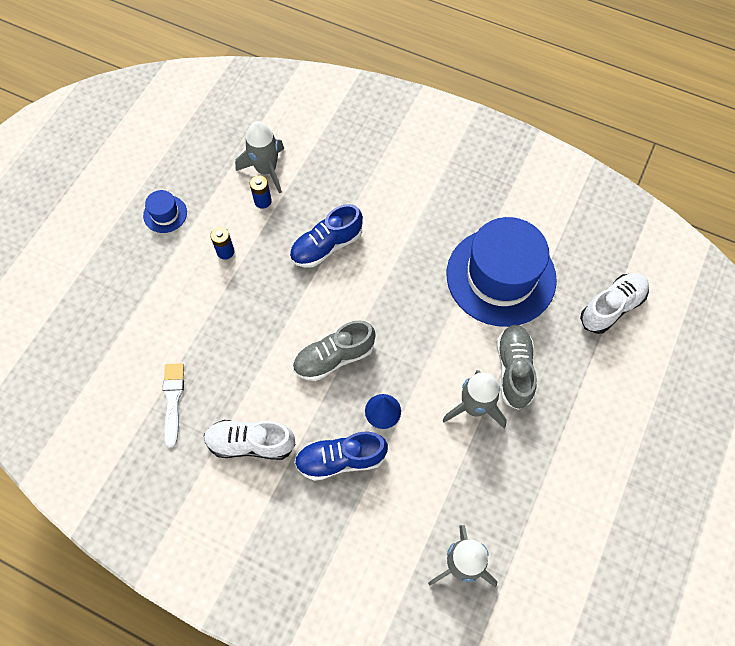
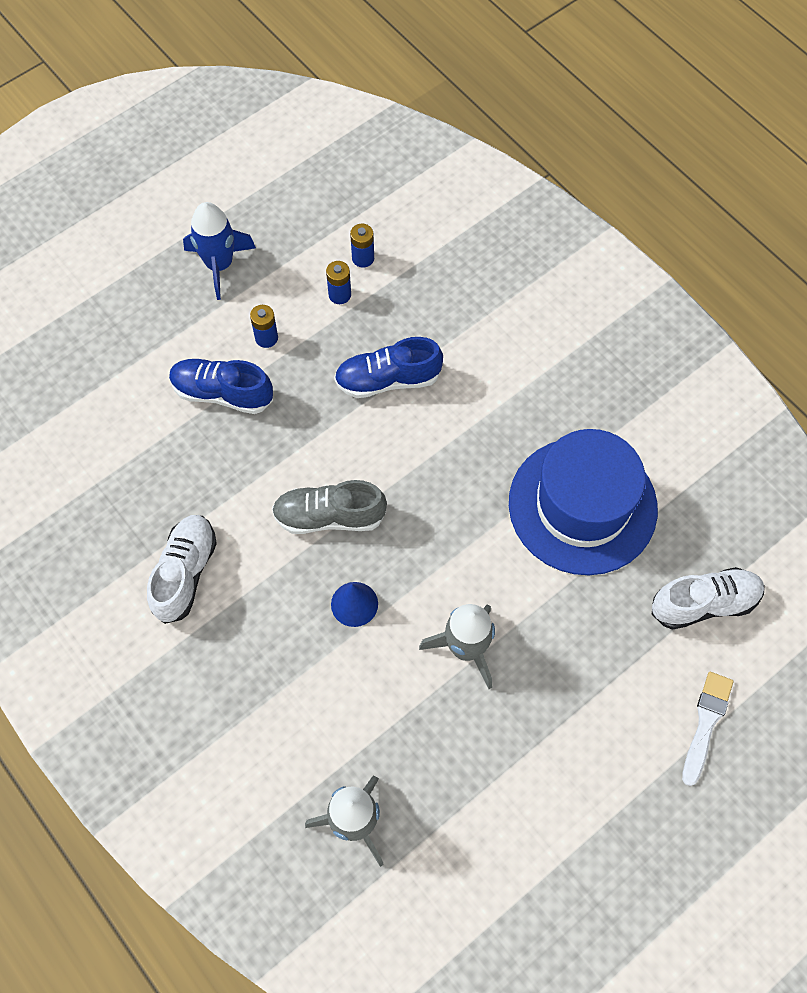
camera: 25 degrees right, 0 degrees up
(165, 214) = (219, 265): blue hat -> blue rocket
(173, 400) = (124, 485): white brush -> white brush (706, 723)
(250, 443) = (185, 573): white shoe -> white shoe turned 75 degrees clockwise
(266, 170) = (363, 258): grey rocket -> blue battery
(340, 459) = (277, 637): blue shoe -> blue shoe (222, 393)
(514, 370) = (538, 625): grey shoe -> none

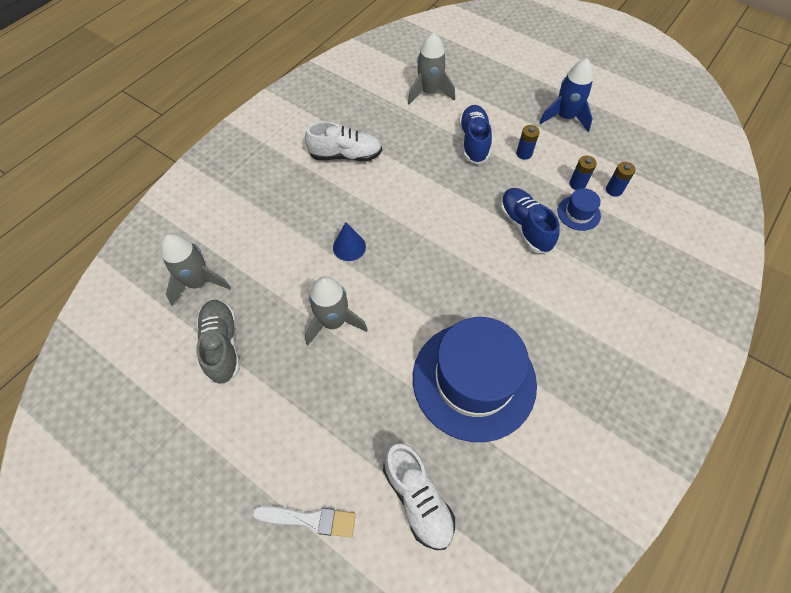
camera: 75 degrees right, 5 degrees down
(99, 423) = (429, 92): none -> grey rocket
(329, 516) = (408, 218): grey shoe -> grey shoe (222, 345)
(386, 311) = (578, 213): none -> blue hat

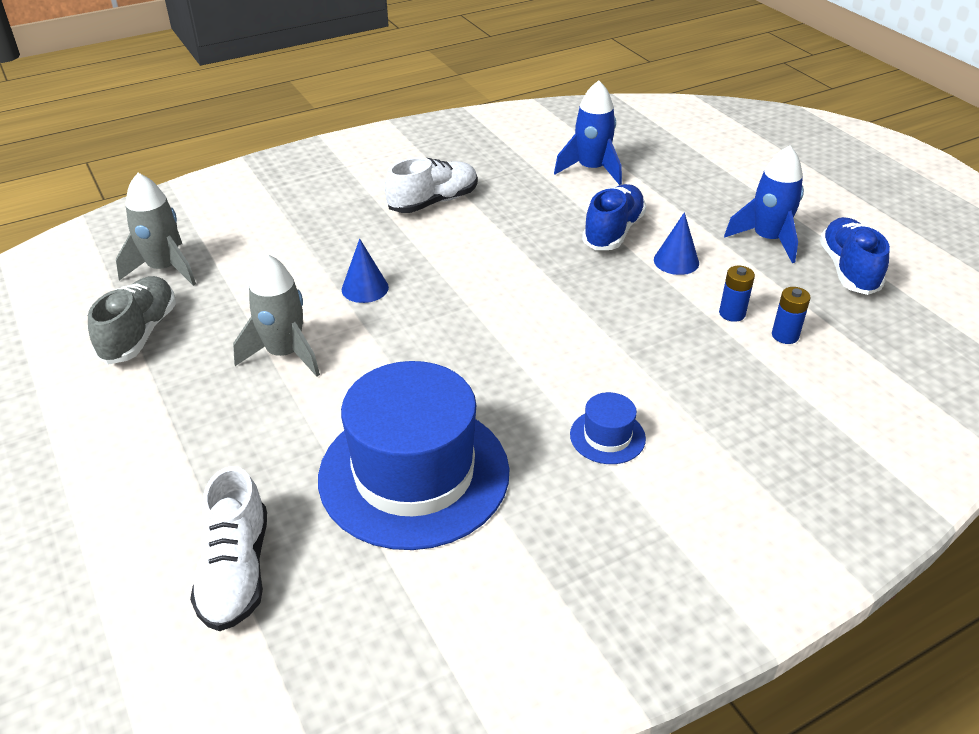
camera: 25 degrees right, 20 degrees down
(310, 519) = (90, 537): white brush -> none
(345, 155) = (433, 202): white shoe -> white shoe turned 60 degrees counterclockwise
(429, 92) = (591, 169): grey rocket -> blue rocket
(524, 153) = (676, 261): blue battery -> blue cone
(524, 227) = (616, 336): blue shoe -> blue shoe (848, 269)
(578, 213) = (709, 345): blue hat -> blue hat (607, 436)

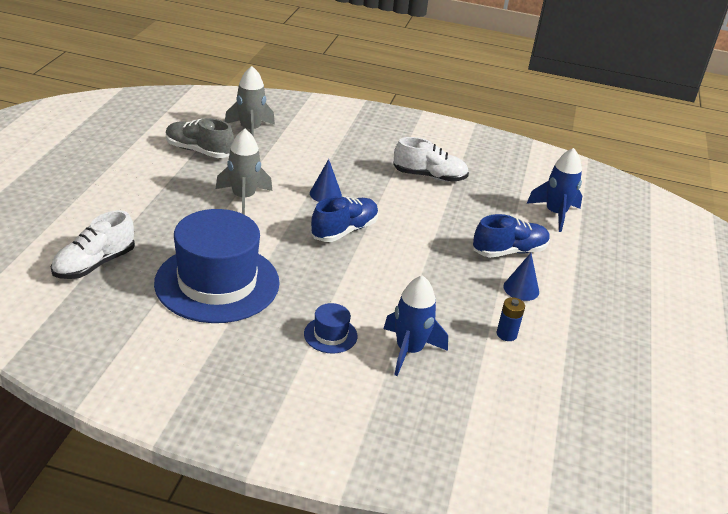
camera: 40 degrees right, 5 degrees down
(139, 333) = (199, 151): grey shoe -> grey shoe turned 120 degrees counterclockwise
(767, 239) = (605, 316): blue rocket -> blue rocket (409, 350)
(785, 335) = (519, 366): blue battery -> none
(848, 269) = (633, 366): blue shoe -> blue shoe (344, 230)

